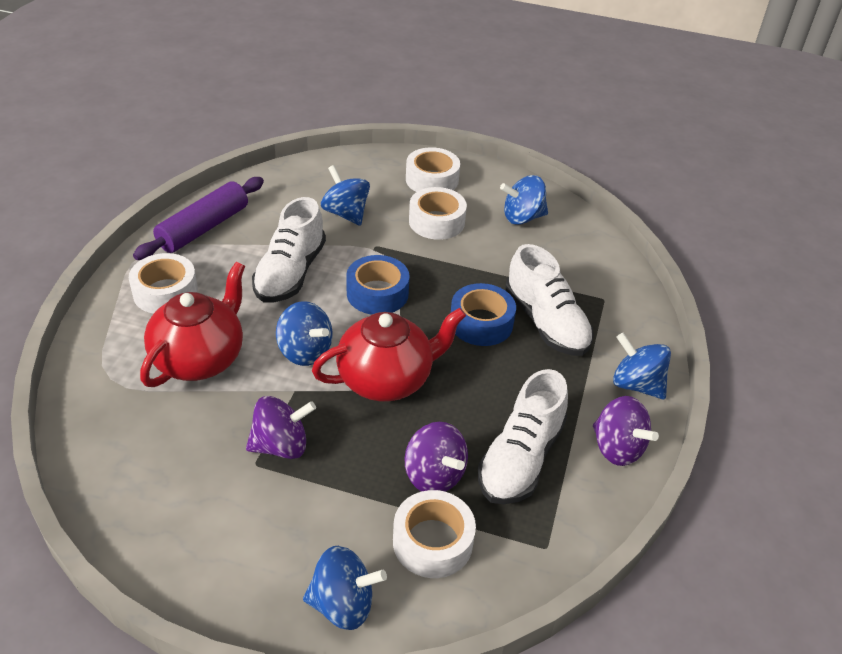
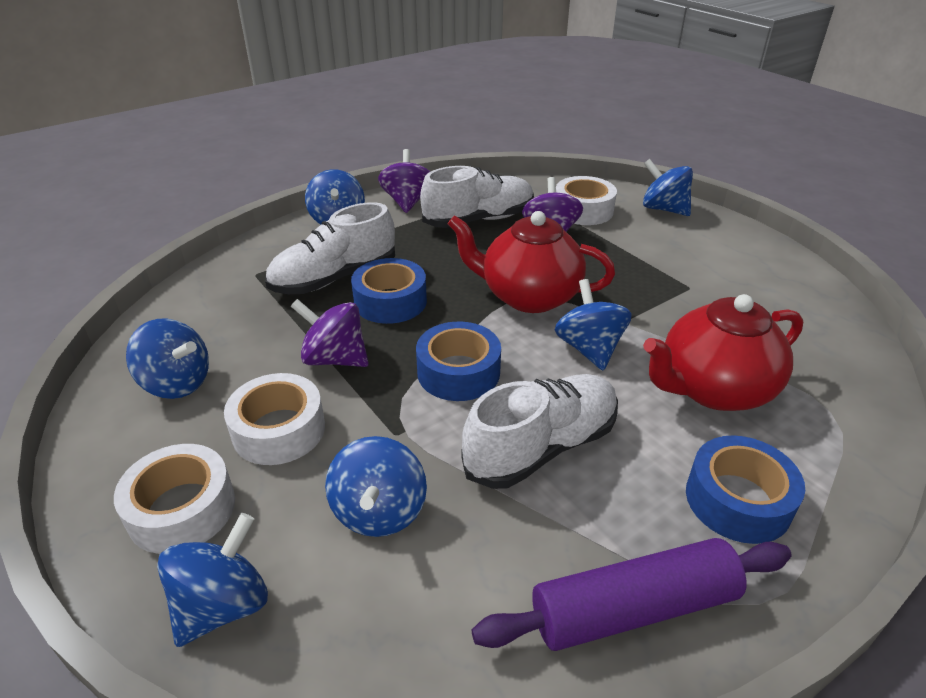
camera: 140 degrees left, 5 degrees down
(165, 292) = (737, 500): white tape -> blue tape
(281, 445) = (660, 289): purple spinning top -> purple spinning top (335, 359)
(371, 166) = (223, 605): none -> blue spinning top
(546, 322) = (334, 278): white shoe -> white shoe turned 135 degrees counterclockwise

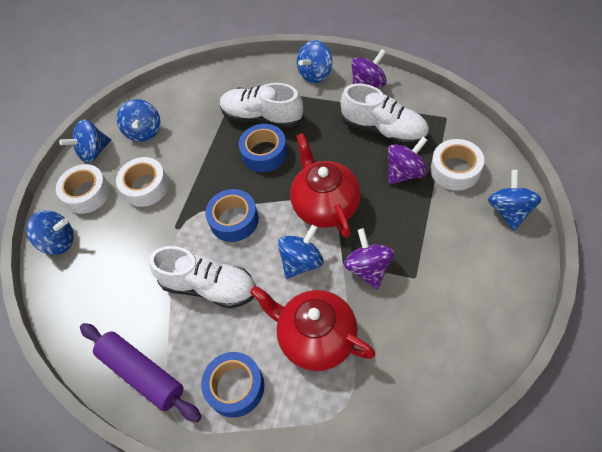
camera: 60 degrees right, 20 degrees up
(335, 359) = (203, 168): purple spinning top -> purple spinning top (368, 268)
(379, 511) = (129, 254): blue spinning top -> blue spinning top (93, 152)

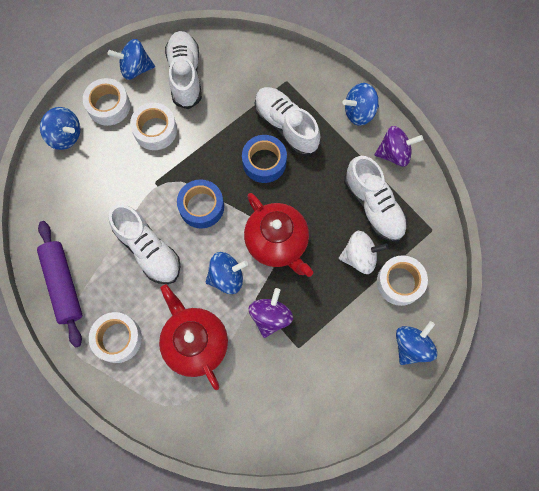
camera: 25 degrees right, 15 degrees up
(144, 131) = (185, 75): blue spinning top -> white shoe
(235, 387) = (118, 338): blue tape -> white tape
(325, 205) = (277, 242): red teapot -> red teapot turned 135 degrees clockwise
(405, 172) = (359, 257): purple spinning top -> white spinning top

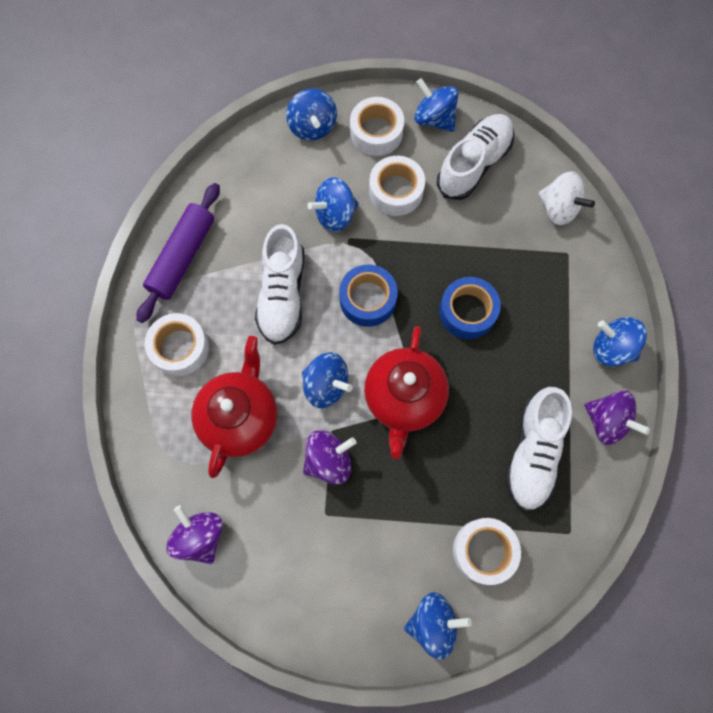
camera: 45 degrees right, 0 degrees up
(133, 176) = (335, 215): none -> blue spinning top
(241, 431) = (200, 536): none -> purple spinning top
(286, 126) = (523, 296): white shoe -> none
(359, 257) = (469, 488): white spinning top -> white spinning top (559, 208)

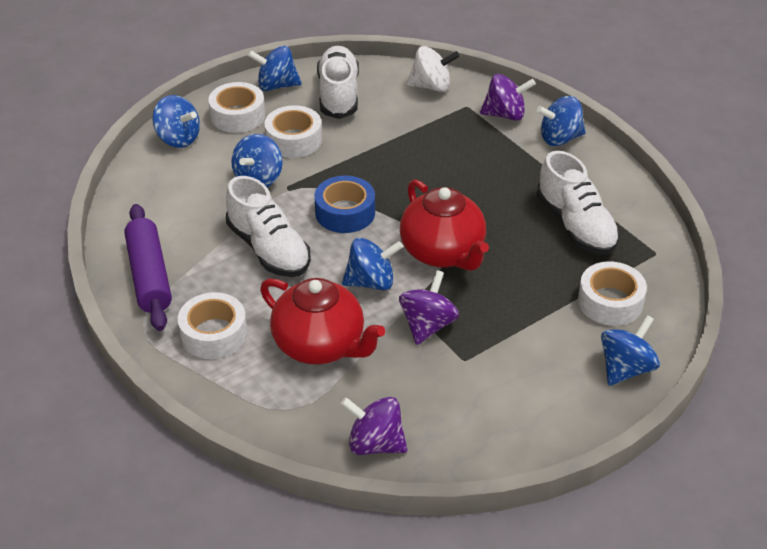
camera: 40 degrees left, 30 degrees down
(240, 417) = (320, 345): red teapot -> red teapot turned 150 degrees clockwise
(467, 311) = (432, 176): blue tape -> none
(607, 421) = (605, 178): purple spinning top -> purple spinning top (505, 114)

